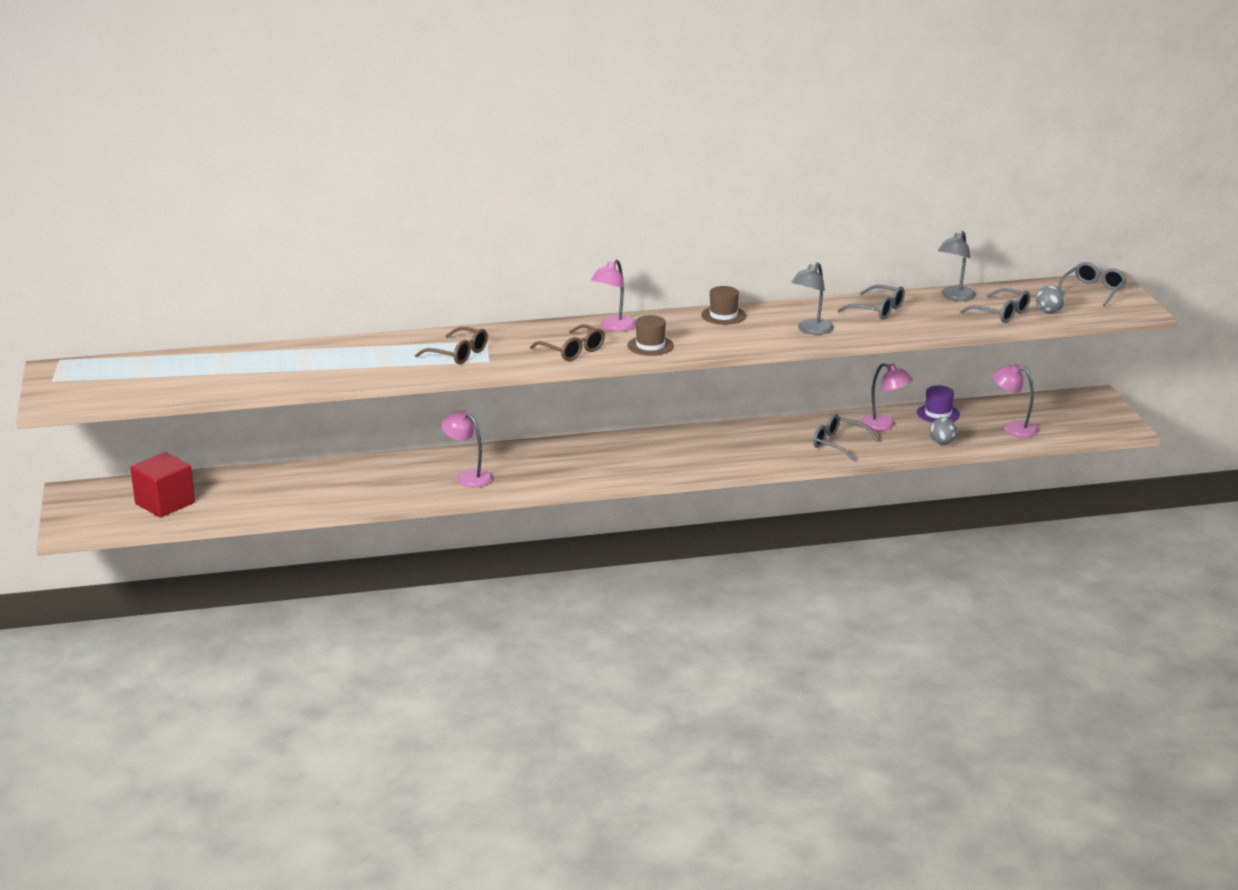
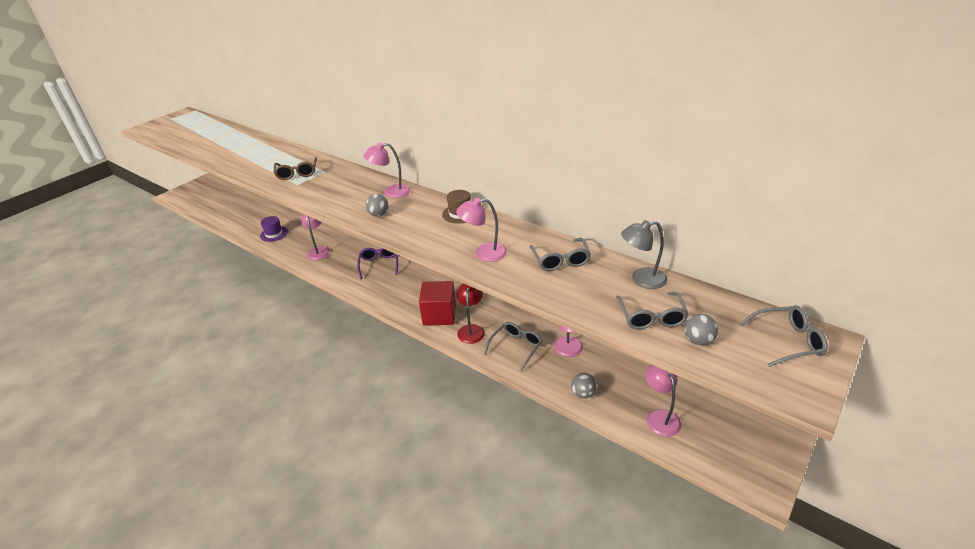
camera: 50 degrees right, 10 degrees up
(165, 503) = (216, 200): red cube -> red cube (439, 315)
(572, 350) = (340, 197): brown glasses -> none
(573, 455) = (379, 265): none -> purple glasses
(650, 346) = (379, 215): brown hat -> grey ball
(777, 452) = (471, 329): none -> red lamp
(811, 330) = (484, 253): grey lamp -> pink lamp
(839, 444) = (516, 348): grey glasses -> grey glasses turned 45 degrees clockwise
(938, 413) = (623, 365): purple hat -> purple hat (274, 234)

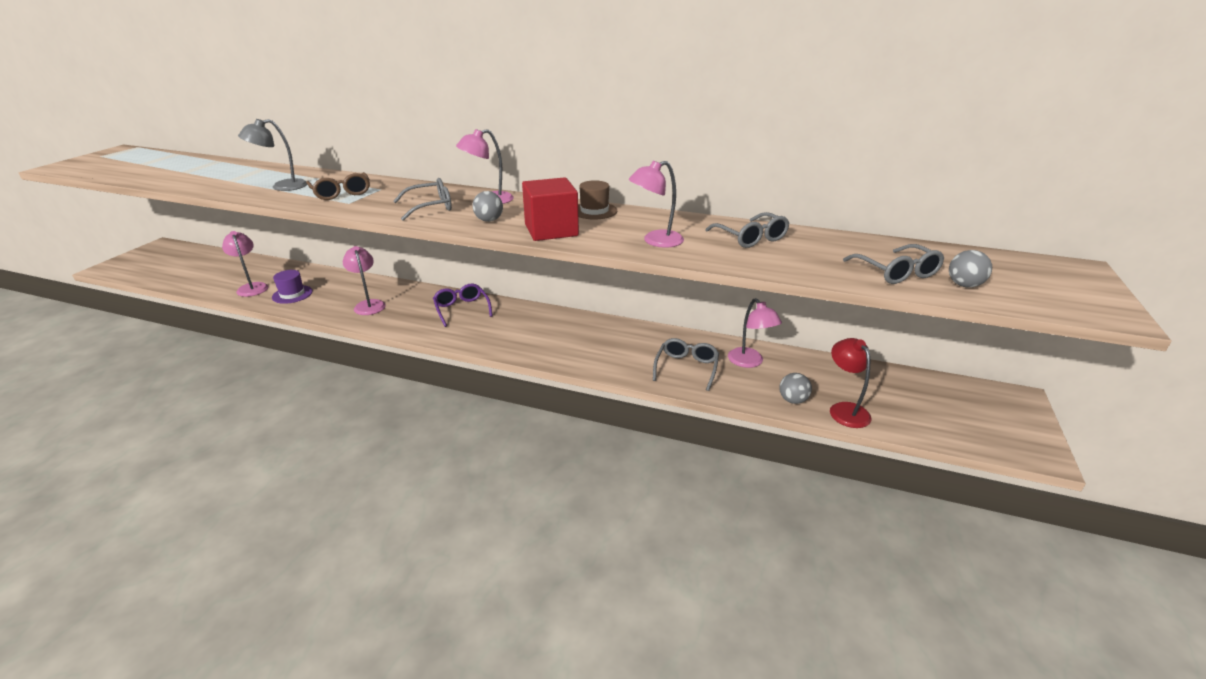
camera: 20 degrees left, 5 degrees down
(439, 315) = (572, 349): red cube -> red cube (551, 230)
(471, 329) = (621, 358): red lamp -> red lamp (844, 409)
(641, 279) = (854, 244): grey lamp -> grey lamp (282, 187)
(660, 417) = (889, 407): pink lamp -> pink lamp (252, 287)
(786, 341) = (1046, 274): grey glasses -> grey glasses (430, 207)

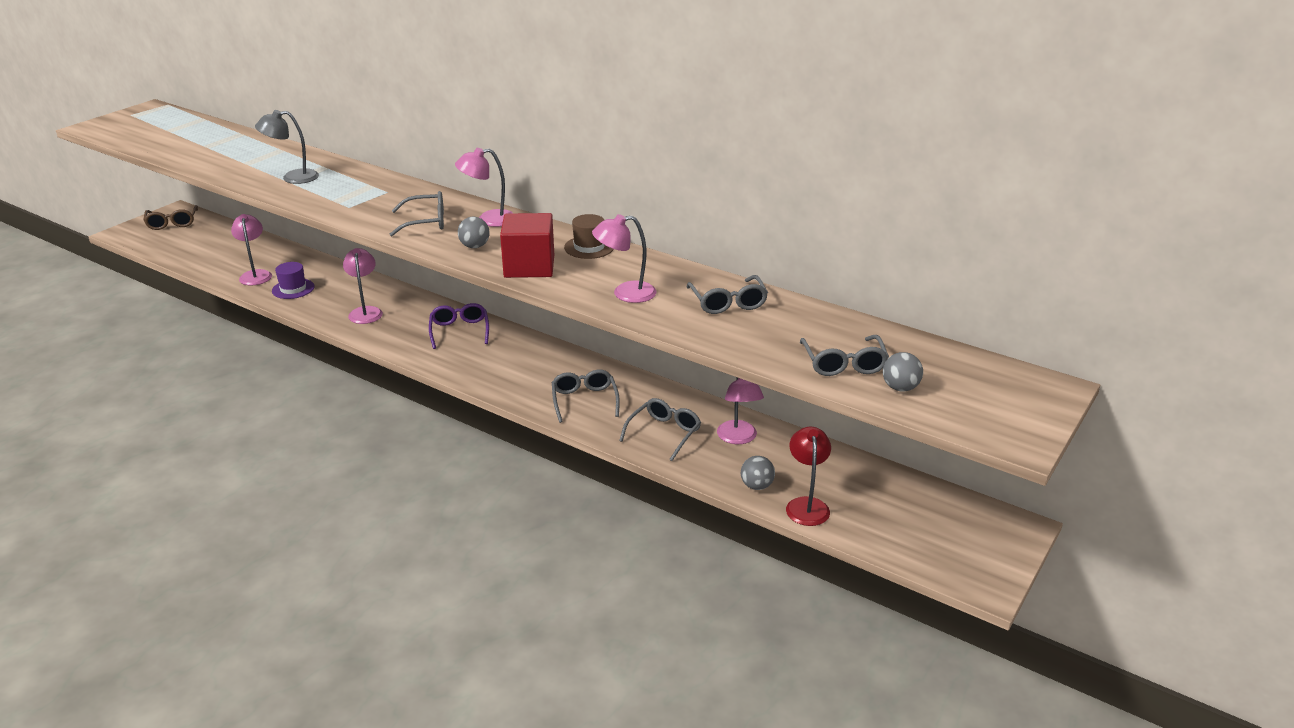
camera: 15 degrees right, 0 degrees up
(341, 193) = (346, 193): brown glasses -> brown glasses (172, 223)
(602, 351) = (584, 401): none -> grey glasses

